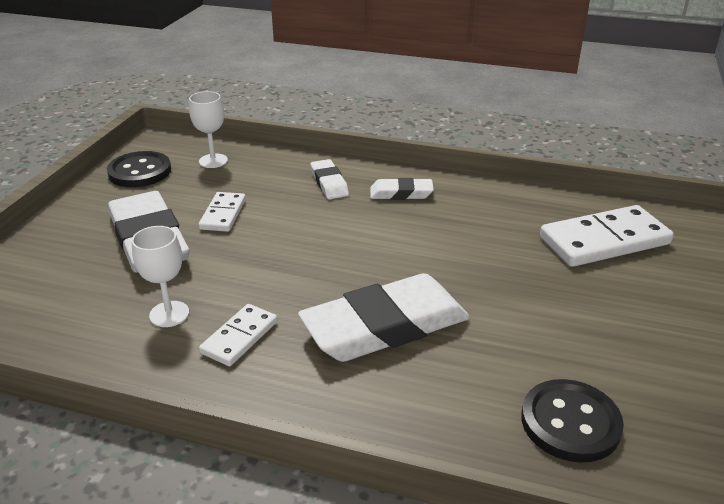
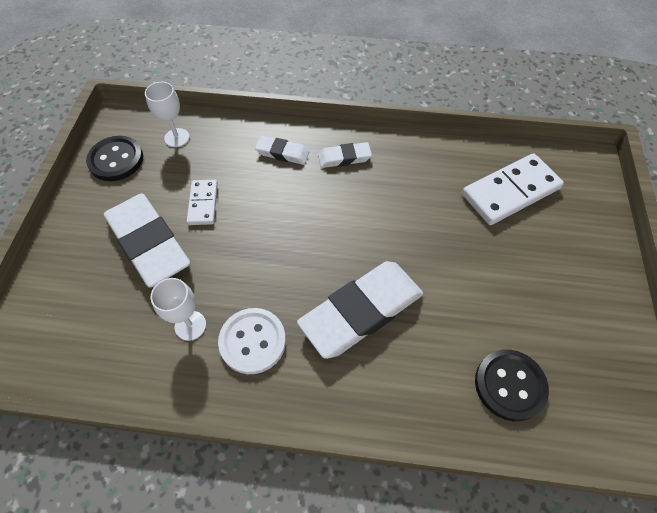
camera: 10 degrees left, 25 degrees up
(239, 337) = (252, 341): white domino -> white button
(329, 183) = (282, 153): white eraser -> white eraser turned 45 degrees counterclockwise

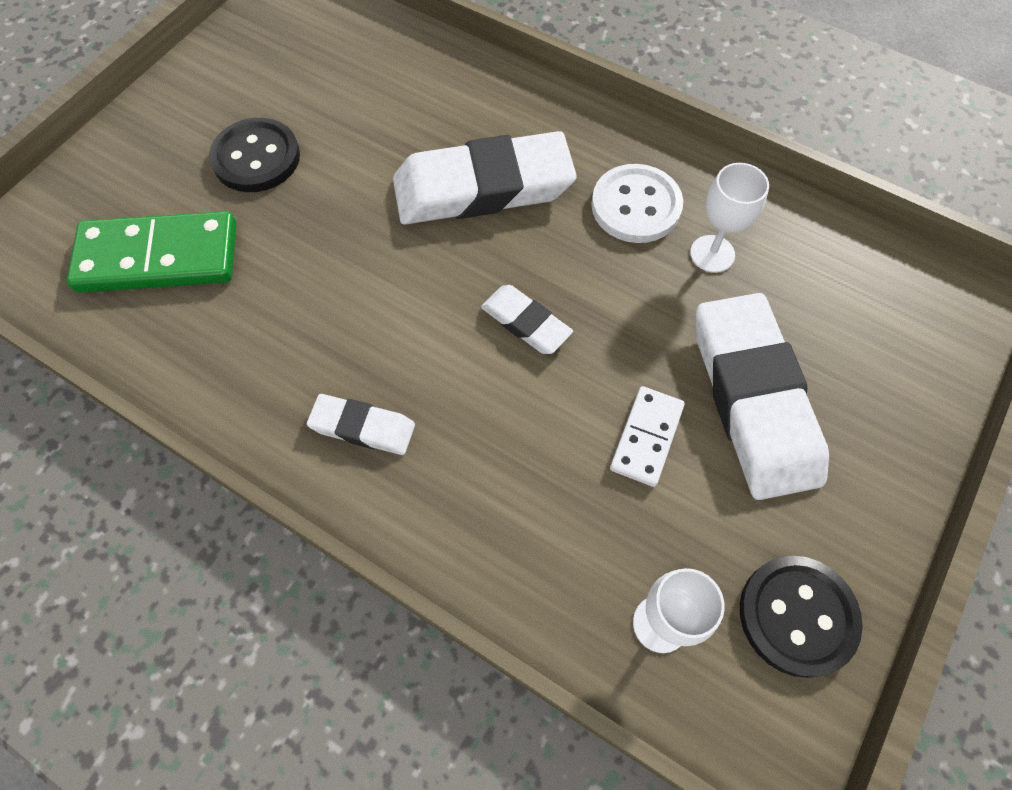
camera: 155 degrees left, 5 degrees up
(282, 153) = (465, 487): white eraser -> white eraser (526, 323)
(509, 385) = (371, 65): black button -> black button (256, 158)
(510, 191) = (158, 257): white domino -> green domino

